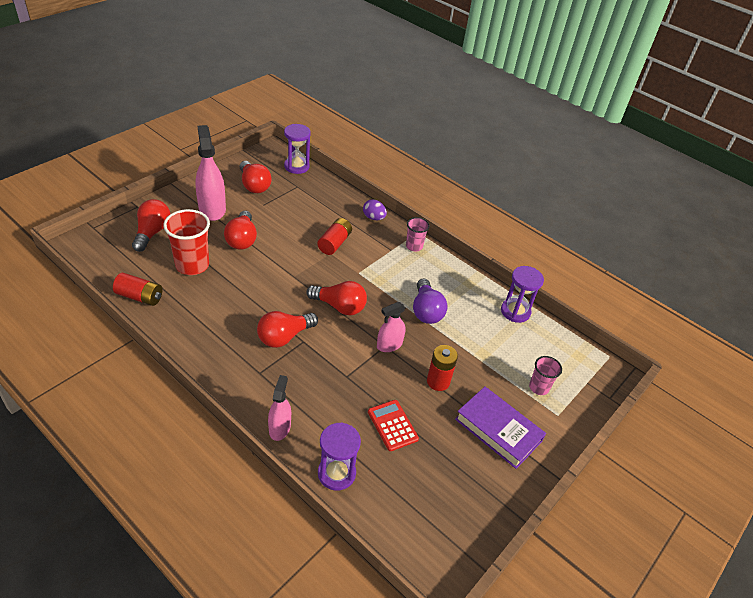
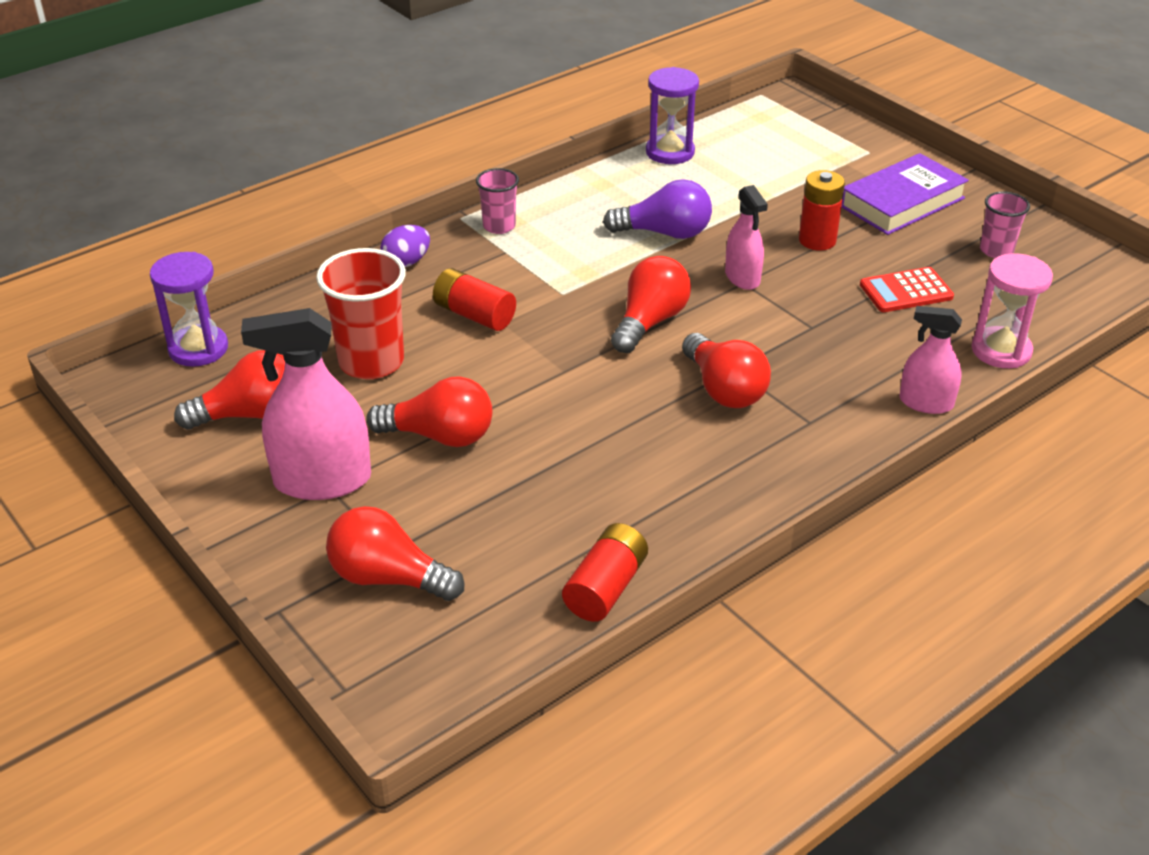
camera: 75 degrees left, 5 degrees down
(192, 265) = (513, 509): red cup -> red cup (371, 362)
(336, 473) = (1001, 350): purple hourglass -> pink hourglass
(539, 387) = (822, 158): pink cup -> pink cup (996, 250)

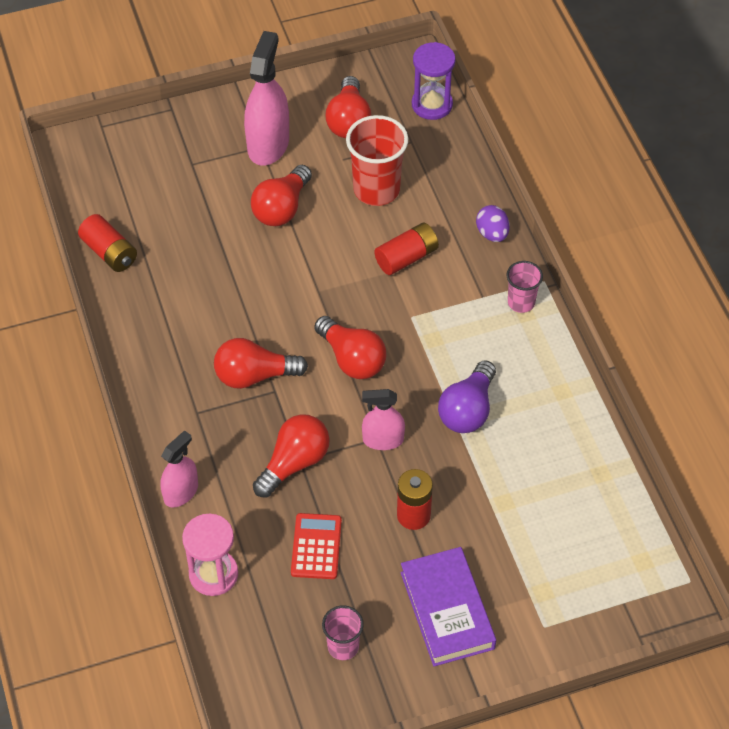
camera: 110 degrees right, 15 degrees up
(388, 578) = (170, 158): red light bulb -> red light bulb (294, 463)
(670, 152) = (599, 460): purple hourglass -> none

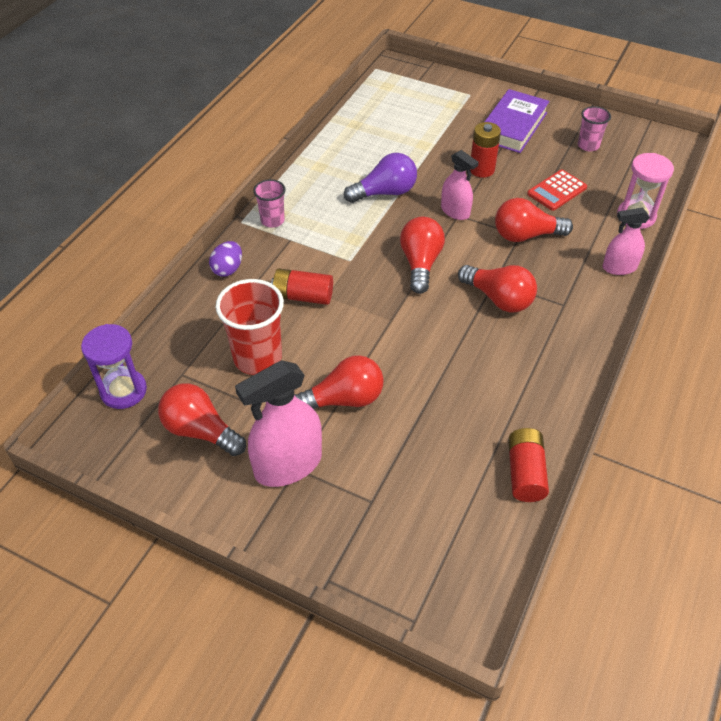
camera: 135 degrees left, 5 degrees down
(349, 121) = (200, 431): red light bulb -> red light bulb turned 105 degrees counterclockwise

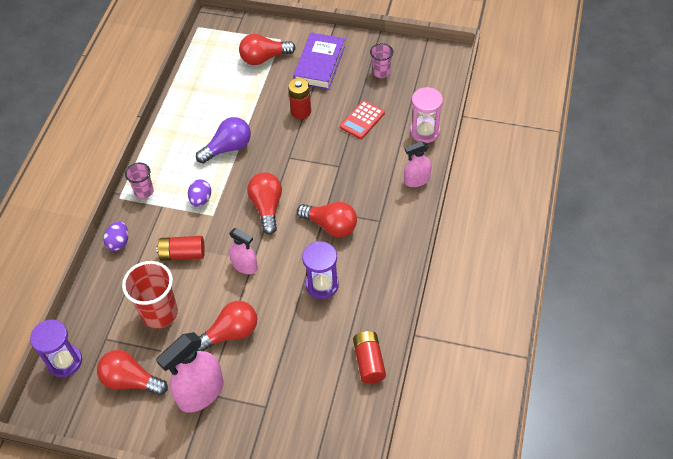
camera: 10 degrees left, 5 degrees up
(339, 241) = (201, 200): none -> purple egg
(455, 211) = (286, 155): pink spray bottle -> pink spray bottle (245, 265)
(475, 365) = (322, 285): none -> purple hourglass
(525, 235) = (343, 166): red light bulb -> red light bulb (264, 58)

